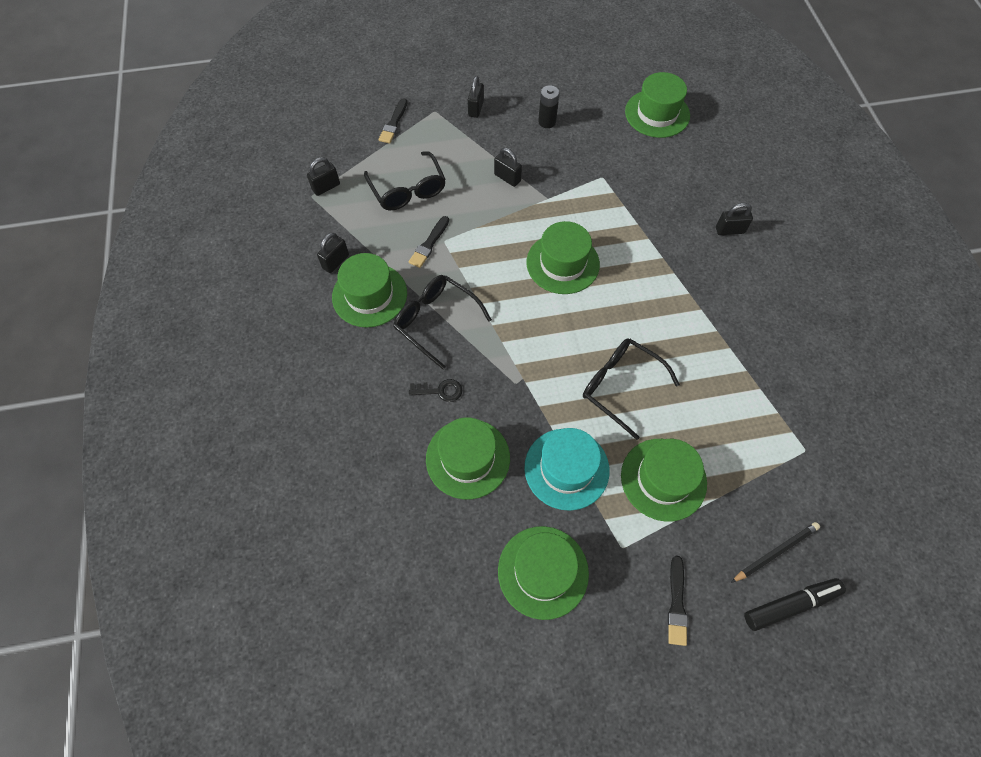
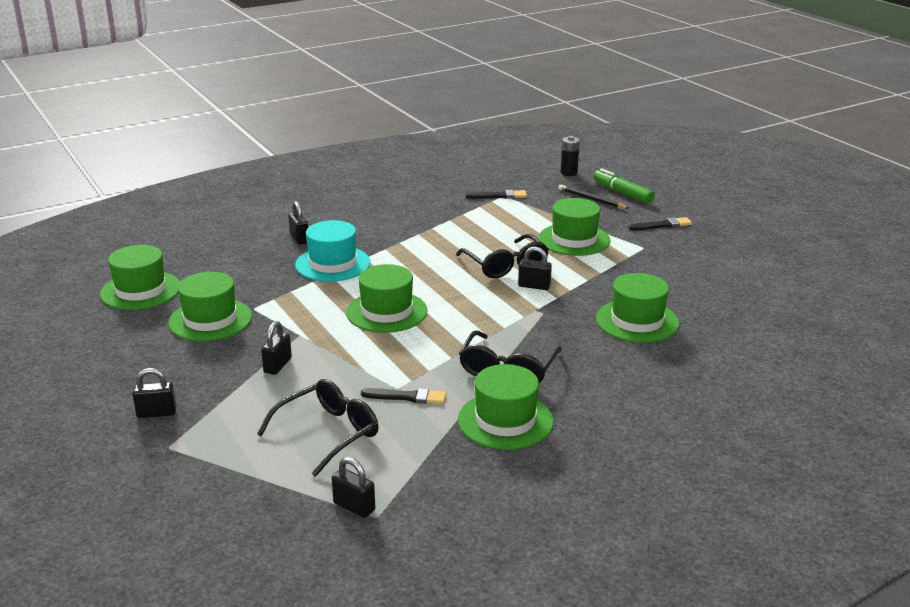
camera: 110 degrees left, 35 degrees down
(336, 262) = (474, 460): black padlock -> black padlock (534, 286)
(393, 123) = (204, 478): black brush -> black brush (499, 196)
(440, 391) = (585, 349): black key -> none
(543, 572) = (694, 273): green hat -> green hat (210, 320)
(547, 122) = (171, 356): black battery -> black battery (569, 173)
(566, 468) = (602, 277): turquoise hat -> turquoise hat (333, 264)
(620, 386) = (506, 266): black glasses -> black glasses turned 45 degrees counterclockwise
(790, 605) = (622, 193): black marker -> green marker

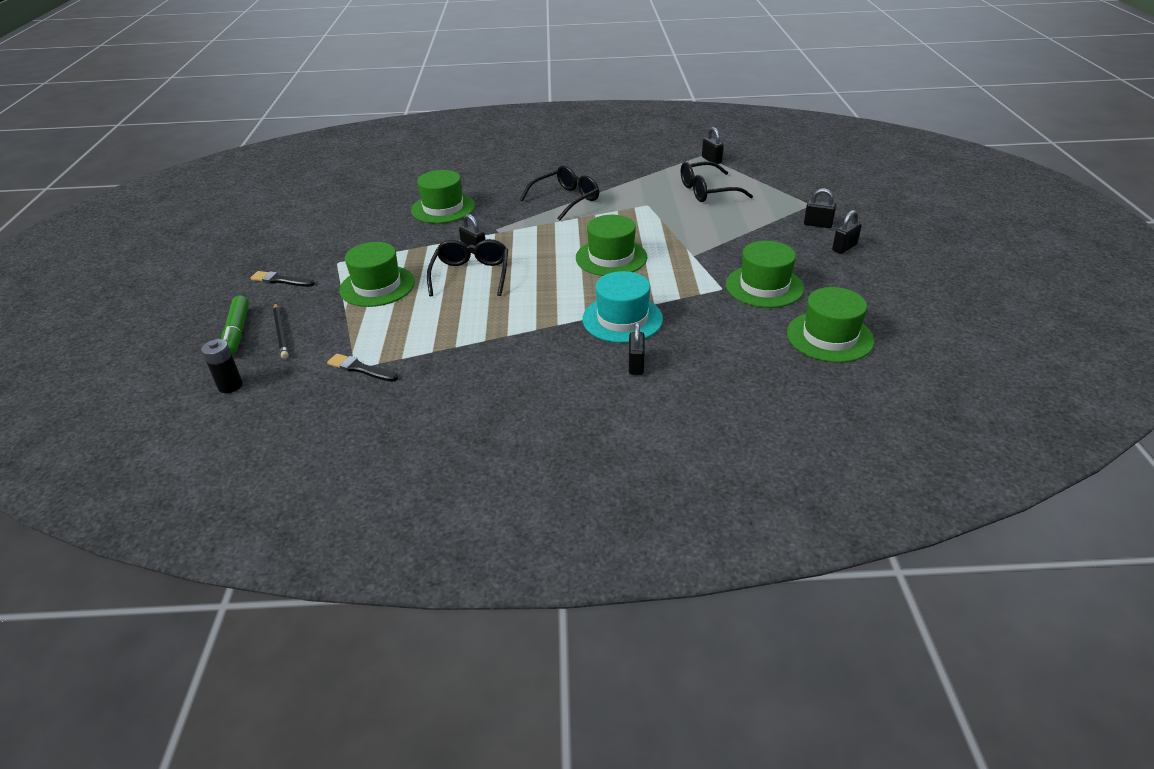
camera: 150 degrees left, 10 degrees up
(277, 365) = (721, 236): black padlock -> black padlock (844, 248)
(407, 397) = (645, 199): black brush -> none
(505, 420) = (598, 176): green hat -> none

